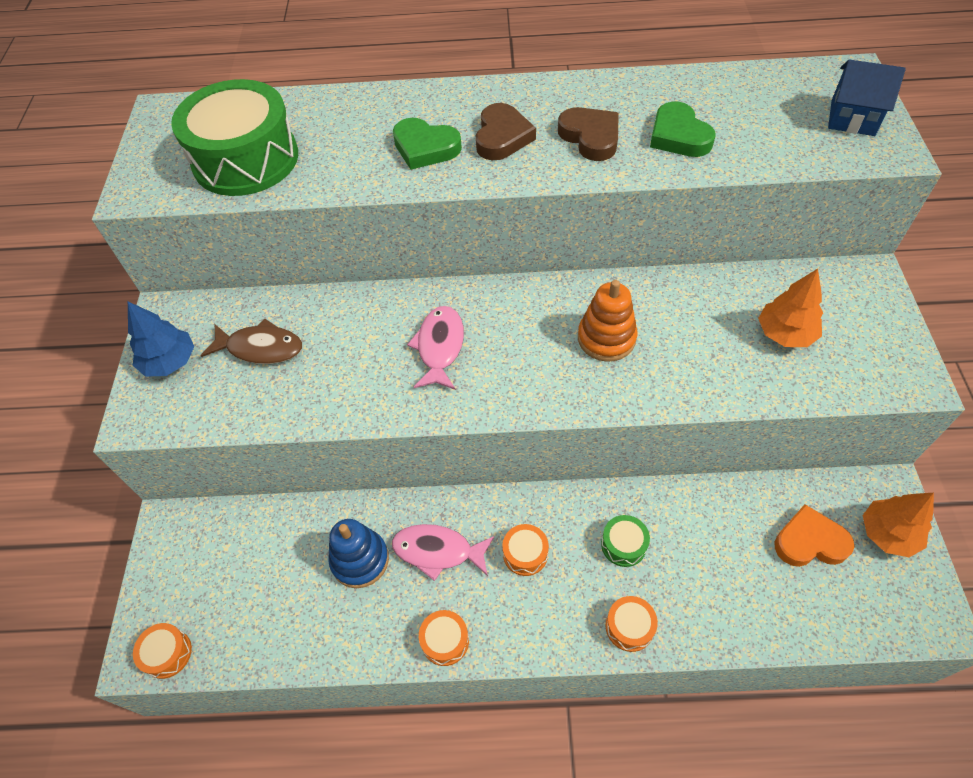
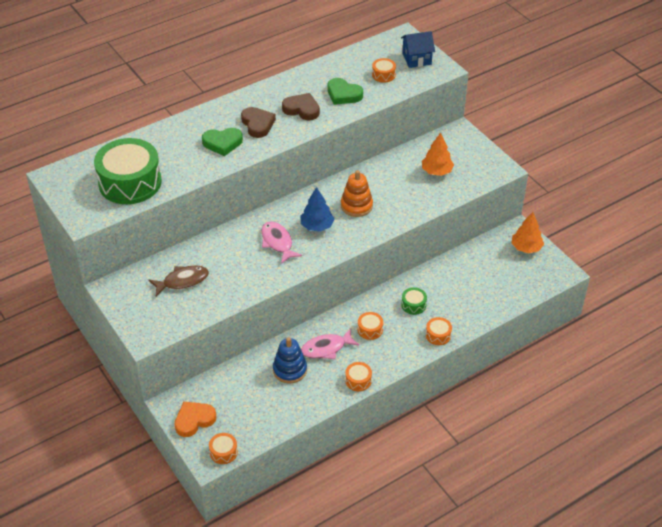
camera: 35 degrees left, 10 degrees down
(170, 362) = (137, 307): blue tree -> blue tree (317, 226)
(772, 126) = (383, 75): none -> orange drum
(810, 541) = (495, 266): orange heart -> orange heart (194, 420)

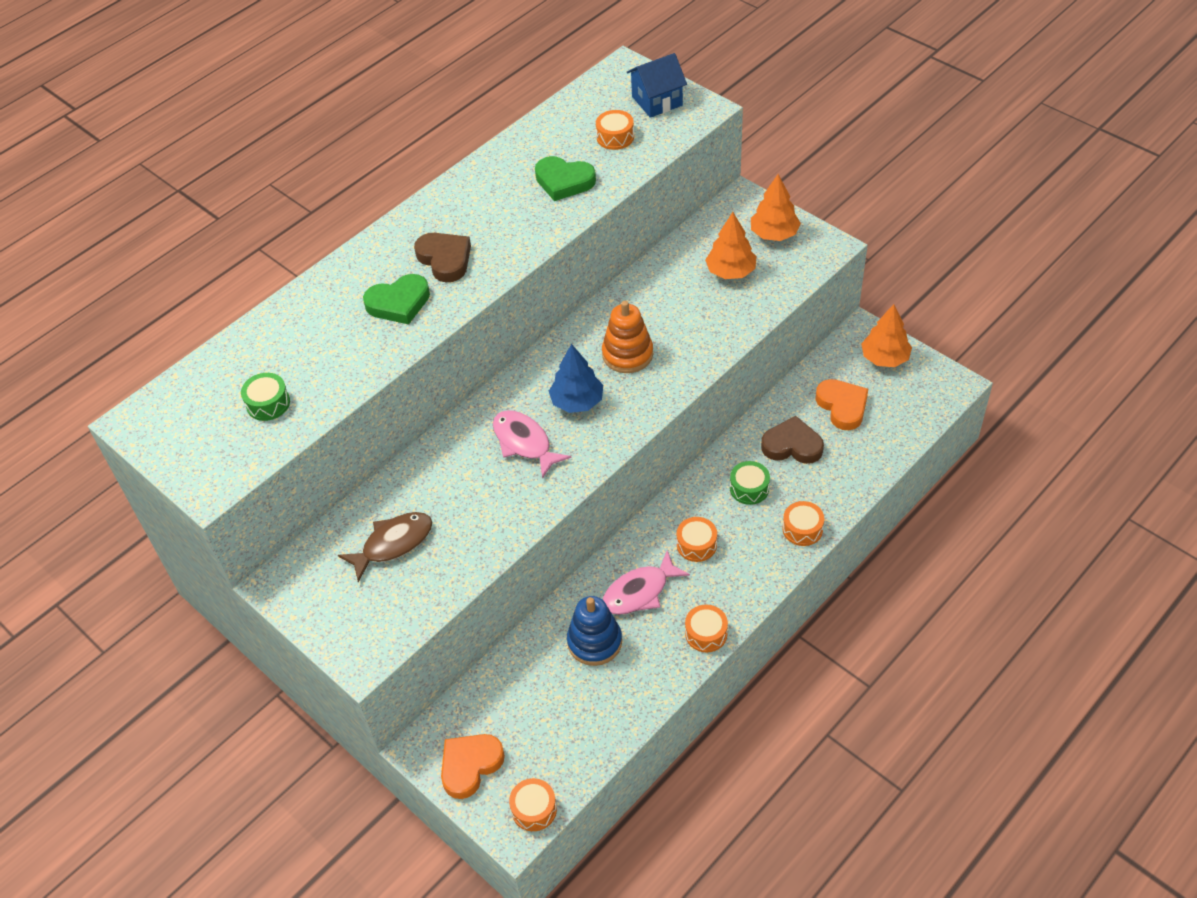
camera: 10 degrees left, 5 degrees up
(130, 182) = (268, 403): green drum -> green drum, size x0.42
(302, 109) = (507, 220): brown heart -> brown heart (792, 445)
(472, 155) = (774, 234): none -> orange tree
(489, 270) = (842, 406): none -> orange heart

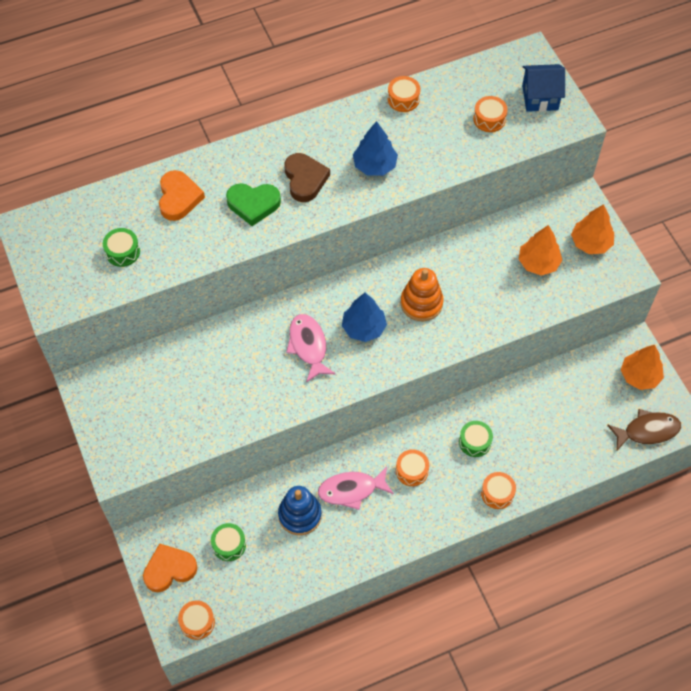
camera: 20 degrees right, 10 degrees up
(393, 544) = (177, 388): brown fish -> brown fish (647, 431)
(515, 220) = (375, 165): none -> blue tree
(528, 708) = (229, 545): none -> green drum
(564, 181) = (428, 145): green heart -> none
(706, 633) = (382, 545): orange drum -> orange drum (403, 99)
(792, 445) = (526, 420): brown heart -> none
(842, 406) = (583, 403): orange heart -> orange heart (179, 198)

